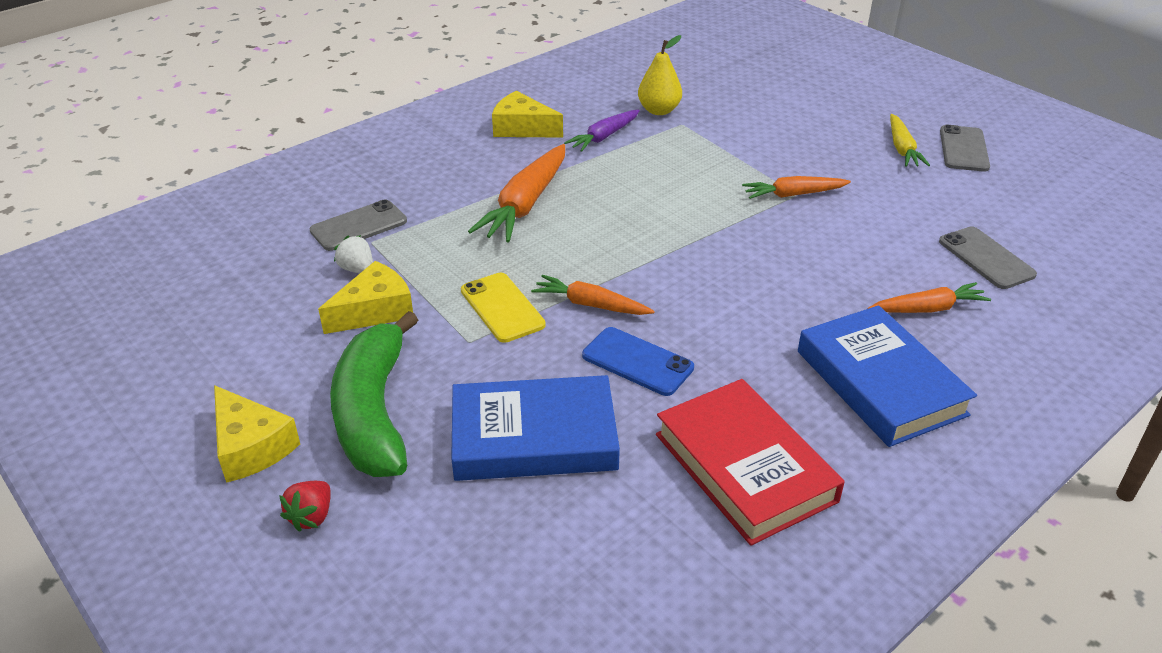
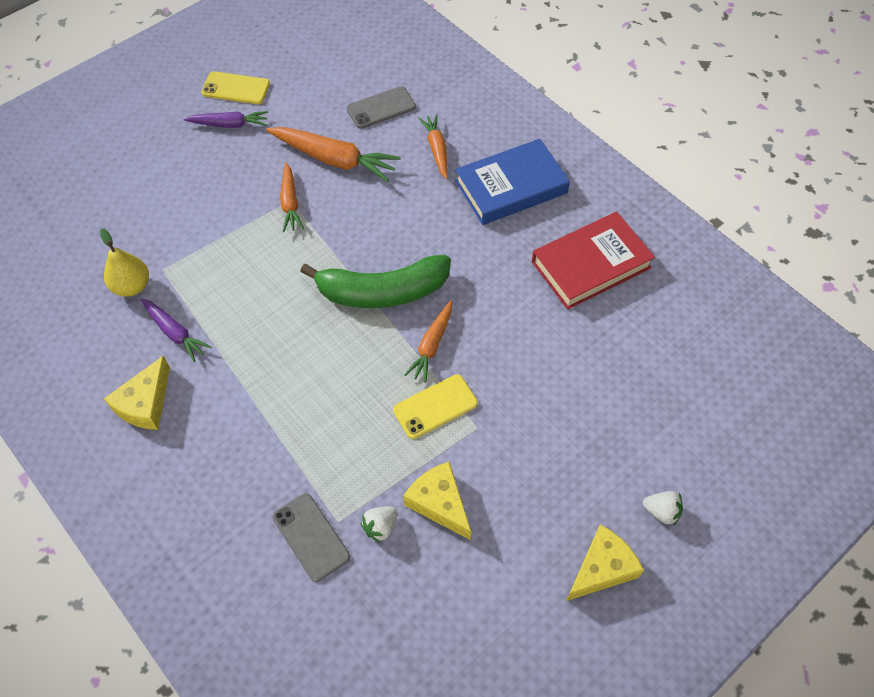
camera: 90 degrees left, 20 degrees up
(311, 516) = (661, 511): red strawberry -> white strawberry
(374, 412) = (559, 486): green banana -> green banana (382, 291)
(525, 204) = (287, 395): orange carrot -> orange carrot (334, 159)
(534, 437) = (575, 380): blue book -> none
(637, 362) = (496, 317): blue phone -> none
(902, 149) = (229, 124): yellow carrot -> purple carrot
(964, 149) = (236, 88): grey phone -> yellow phone

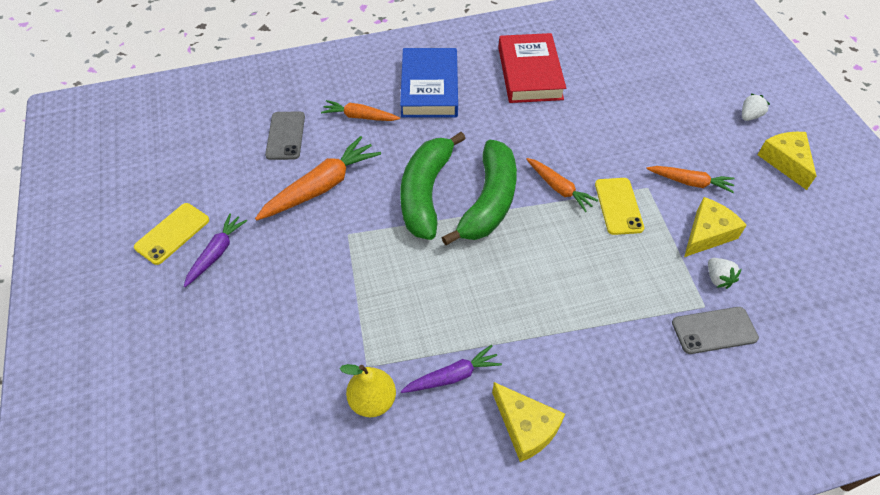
camera: 65 degrees left, 5 degrees down
(290, 203) = (350, 235): orange carrot -> orange carrot (690, 182)
(367, 238) = (426, 193): none -> green banana
(439, 503) = (707, 234): yellow cheese -> yellow cheese turned 150 degrees clockwise

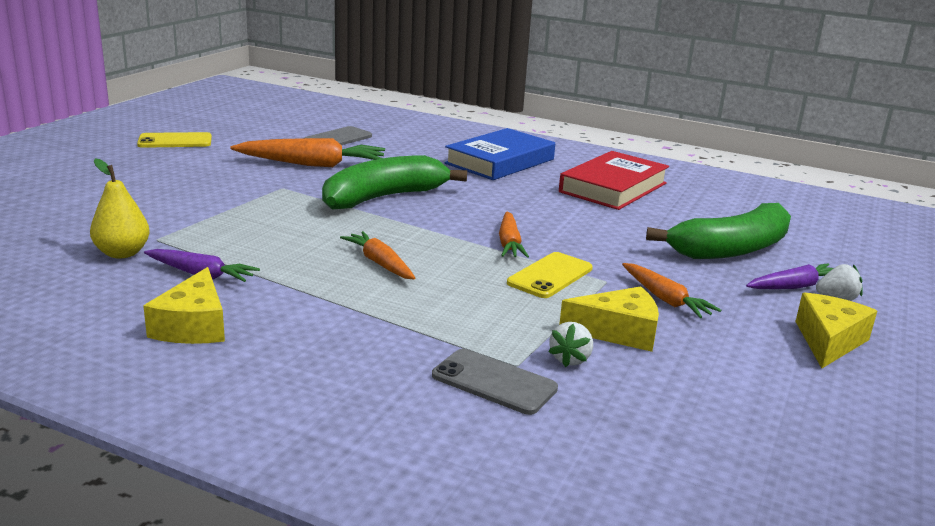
camera: 40 degrees right, 30 degrees down
(216, 253) = (181, 158): purple carrot -> purple carrot (794, 286)
(359, 117) = (411, 152): orange carrot -> orange carrot (379, 263)
(489, 201) = (428, 222): green banana -> green banana (731, 249)

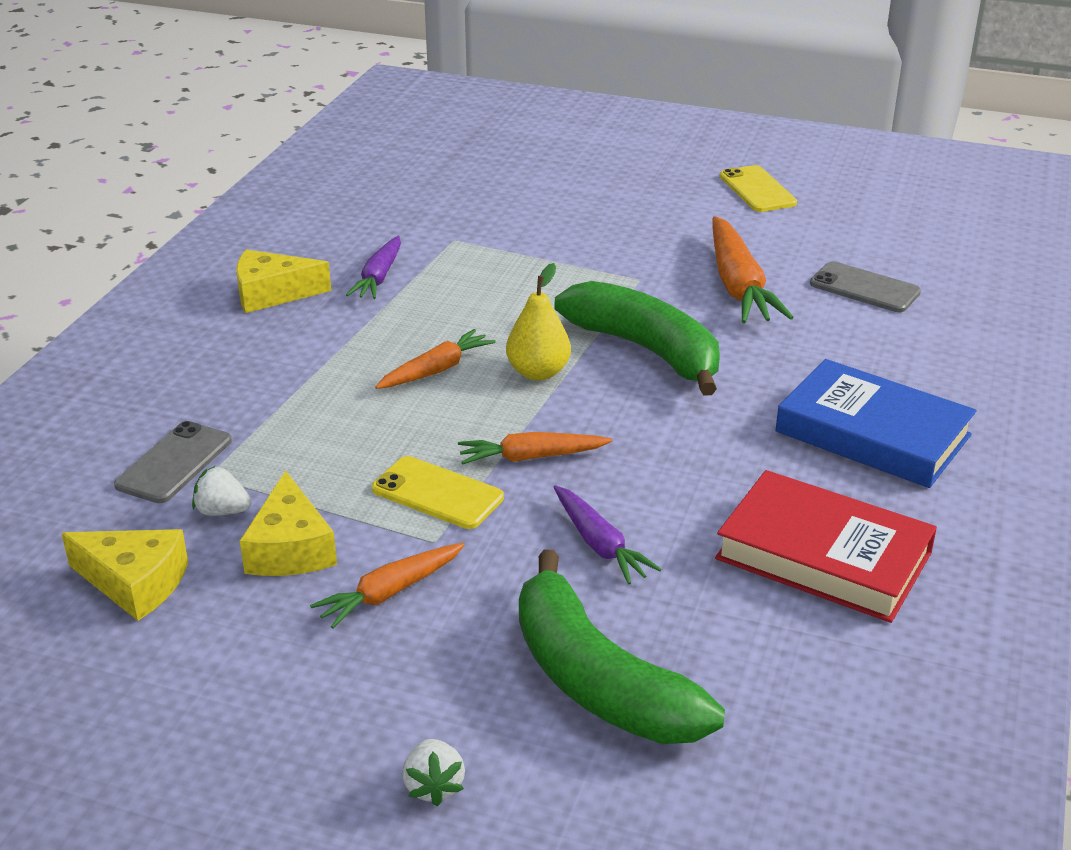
camera: 85 degrees right, 10 degrees up
(122, 253) = (414, 232): yellow pear -> yellow pear (538, 372)
(794, 286) = (467, 739): purple carrot -> purple carrot (600, 544)
(828, 341) = (286, 747): yellow cheese -> yellow cheese (135, 583)

